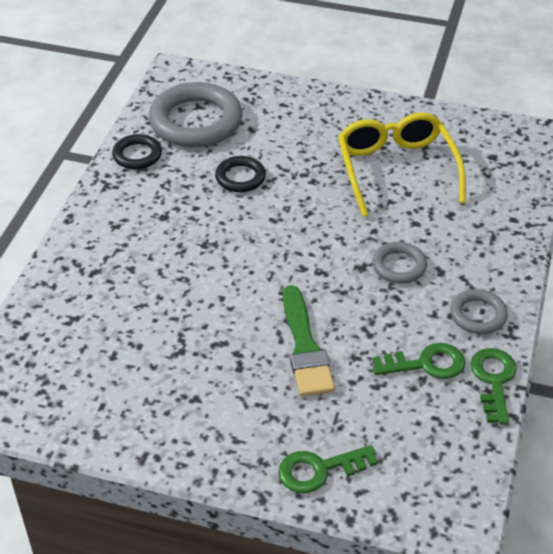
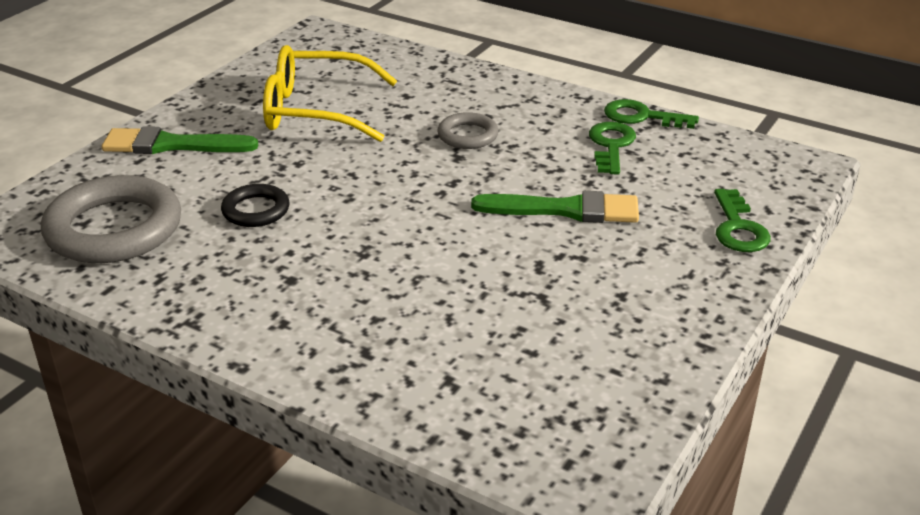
camera: 75 degrees left, 10 degrees down
(137, 155) = (145, 287): black ring -> none
(310, 112) = (171, 145): none -> green brush
(478, 315) = (555, 108): grey ring -> none

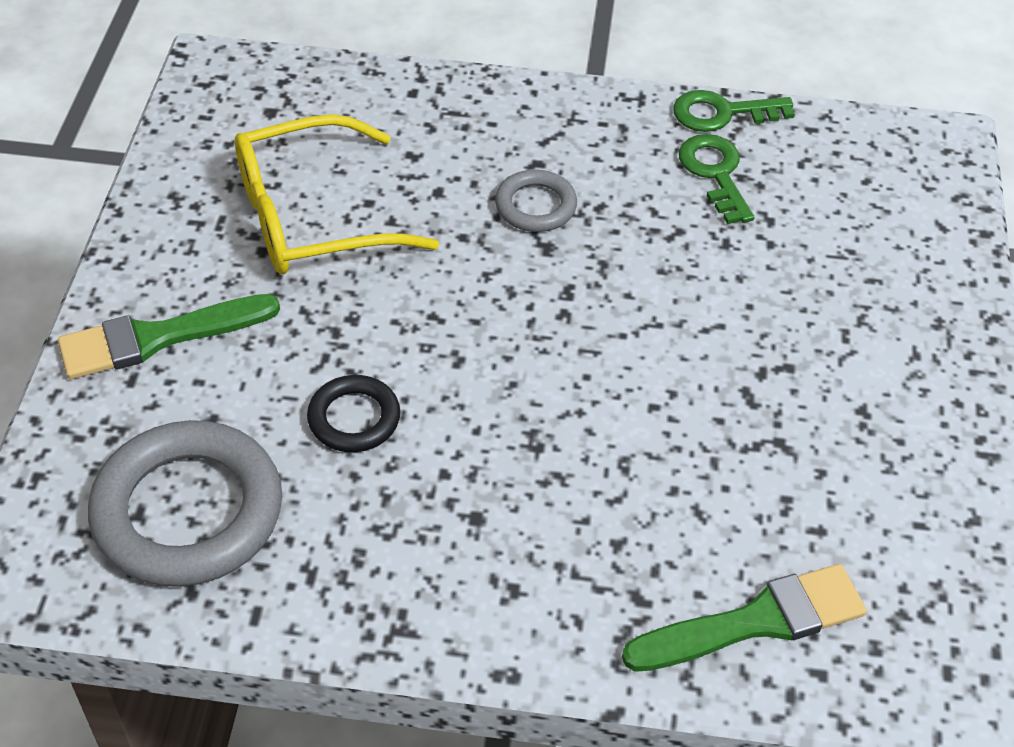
camera: 25 degrees left, 15 degrees up
(565, 210) = (726, 297): green brush -> green brush (756, 622)
(738, 228) = (927, 266): green key -> none

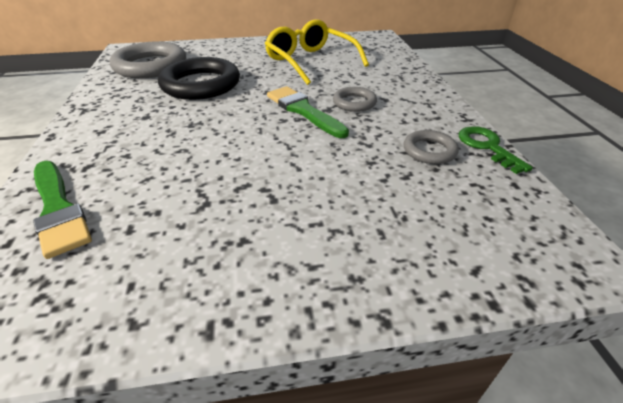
camera: 75 degrees right, 10 degrees down
(158, 338) = (233, 49): green brush -> green brush (303, 110)
(354, 418) = (201, 84): black ring -> black ring, size x1.95
(715, 173) = (429, 151): green key -> grey ring

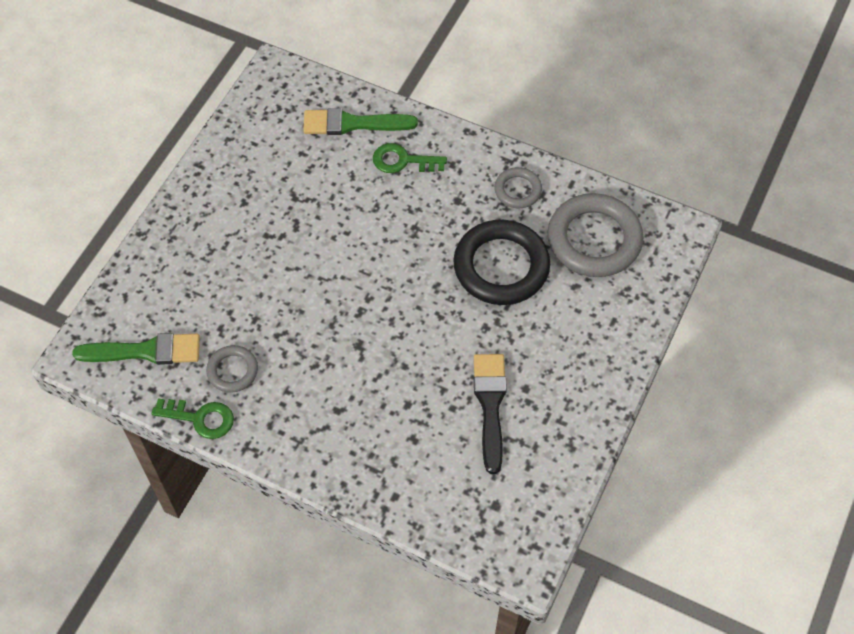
camera: 125 degrees right, 20 degrees up
(108, 156) = (403, 161): none -> green key
(303, 110) = (372, 323): green brush -> green brush (145, 351)
(310, 61) = (490, 405): yellow glasses -> black brush
(354, 102) = (353, 376): grey ring -> grey ring (517, 190)

